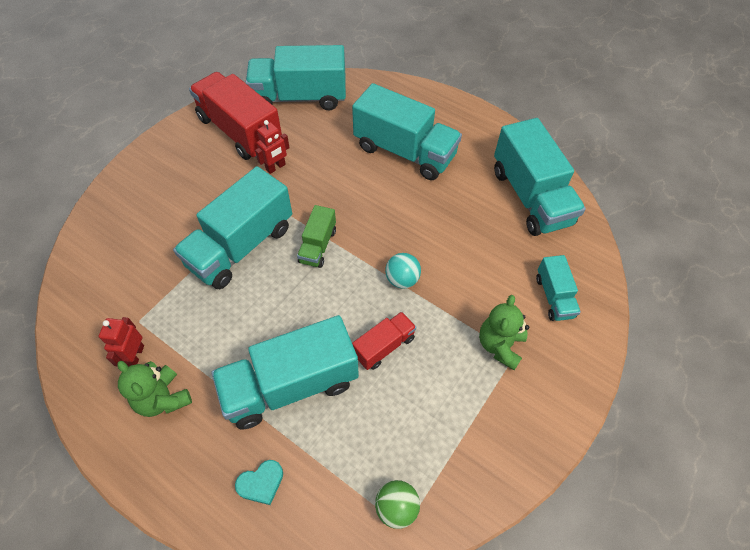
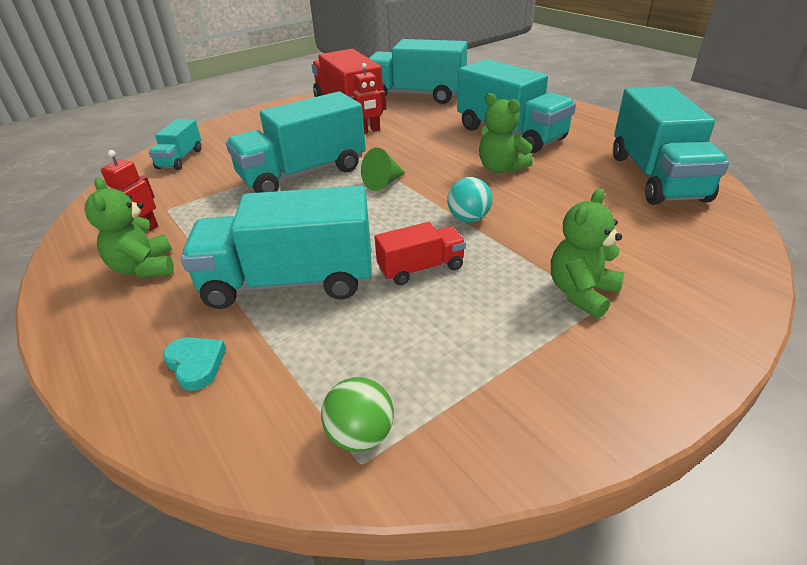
camera: 20 degrees right, 20 degrees down
(261, 483) = (196, 364): turquoise heart -> turquoise heart turned 120 degrees counterclockwise
(318, 246) = (383, 183): green truck -> green cone
(409, 206) = (500, 168): none -> green teddy bear
(554, 297) = (673, 260): turquoise truck -> turquoise truck (180, 159)

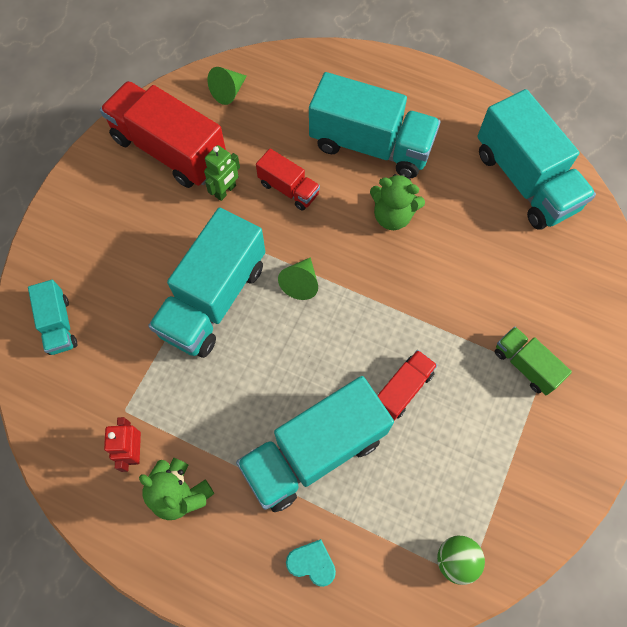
camera: 30 degrees left, 30 degrees up
(369, 131) = (226, 191): red robot -> green robot
(416, 95) = (228, 92): turquoise truck -> green cone
(420, 139) = (288, 189): none -> red truck
(468, 218) = (404, 307): turquoise ball -> none
(581, 293) = (525, 365): green teddy bear -> green truck

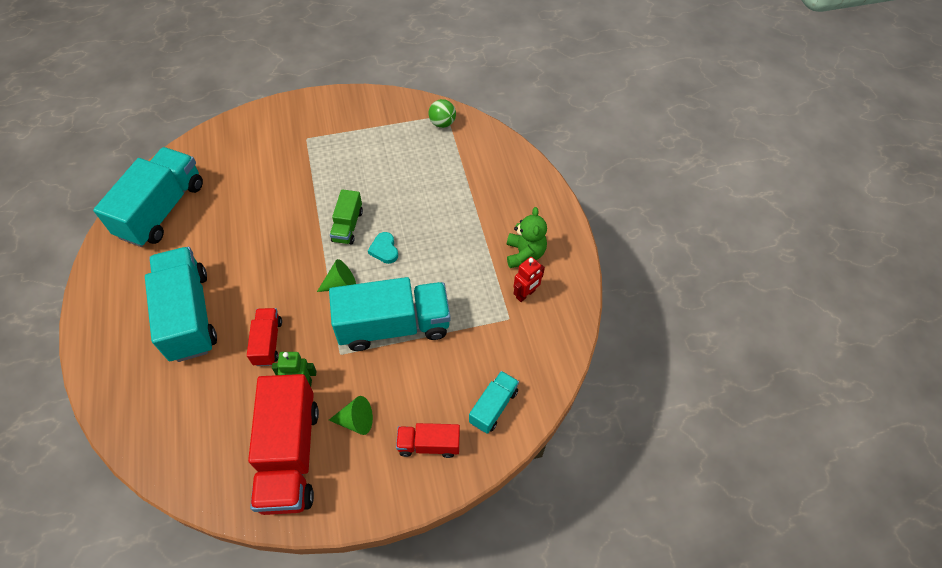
camera: 130 degrees left, 10 degrees down
(228, 92) = (196, 456): green cone -> green cone (356, 421)
(312, 563) = (500, 175): turquoise heart -> turquoise heart (384, 250)
(314, 451) = (443, 209): turquoise truck -> none
(392, 216) = (246, 265): green teddy bear -> none
(403, 389) = (370, 191): red truck -> red truck (429, 444)
(525, 365) = (307, 147): green truck -> green truck (347, 226)

